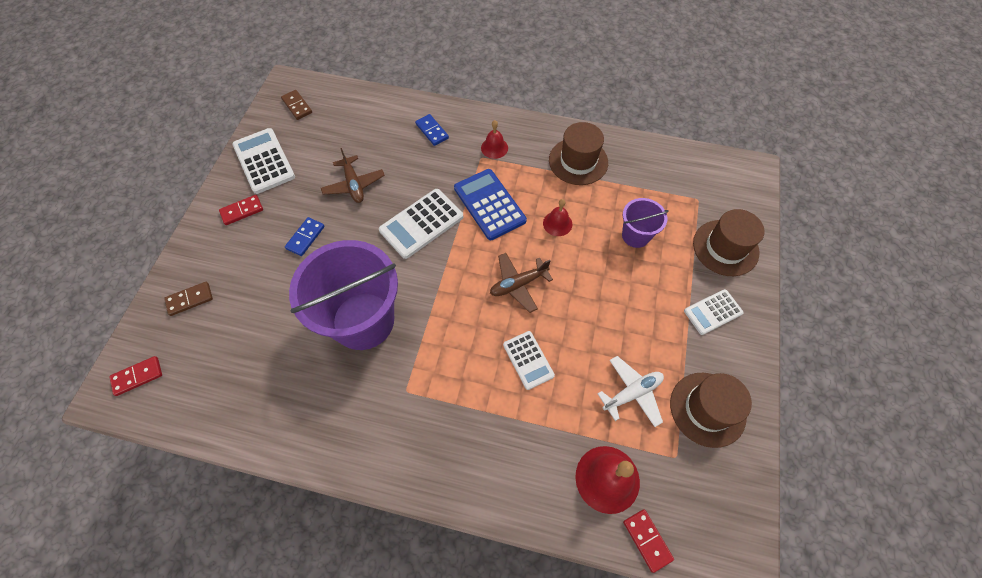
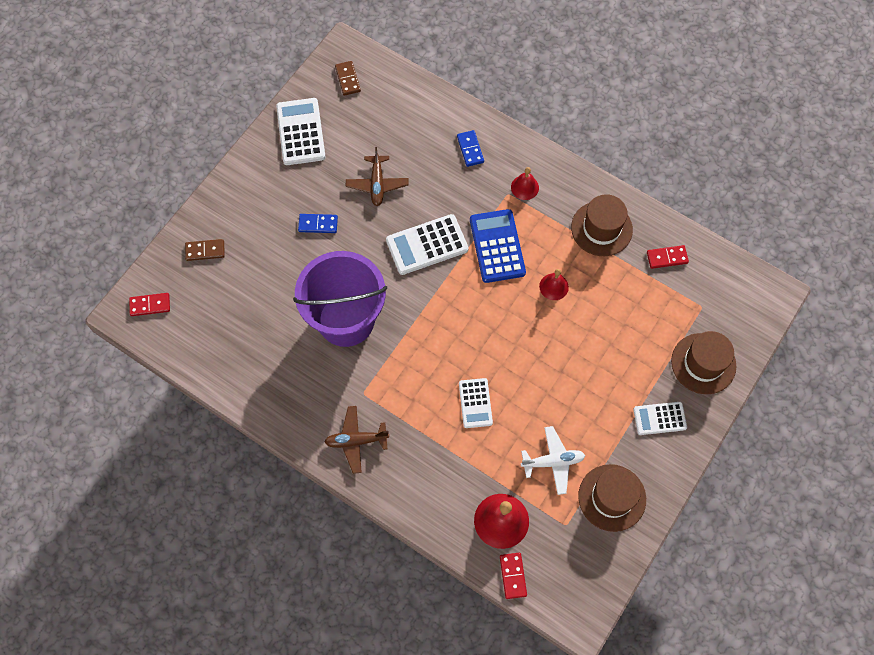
camera: 20 degrees right, 5 degrees up
(242, 211) = (268, 179): red domino -> red domino (667, 257)
(305, 237) = (318, 224): blue domino -> blue domino turned 45 degrees clockwise
(518, 284) = (493, 333): brown plane -> brown plane (356, 441)
(635, 235) = (622, 323): purple bucket -> none

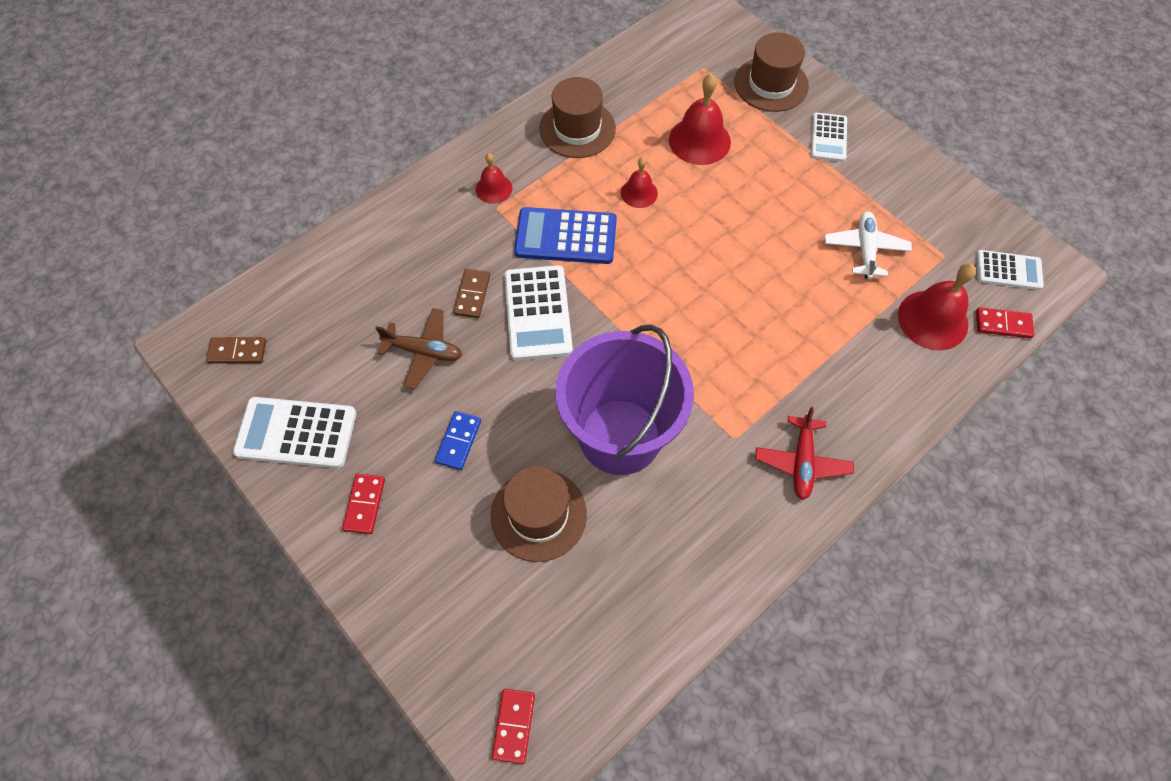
camera: 75 degrees left, 5 degrees down
(205, 251) = (445, 616): brown domino -> brown domino (472, 295)
(356, 441) = (802, 462): brown plane -> red plane
(470, 149) = (415, 232): blue domino -> none
(475, 403) = (775, 311): white calculator -> white calculator (1008, 270)
(612, 497) = (916, 204): brown hat -> brown hat (538, 514)
(621, 319) = (699, 140): none -> red bell
(667, 257) = (634, 81): red domino -> red domino (364, 504)

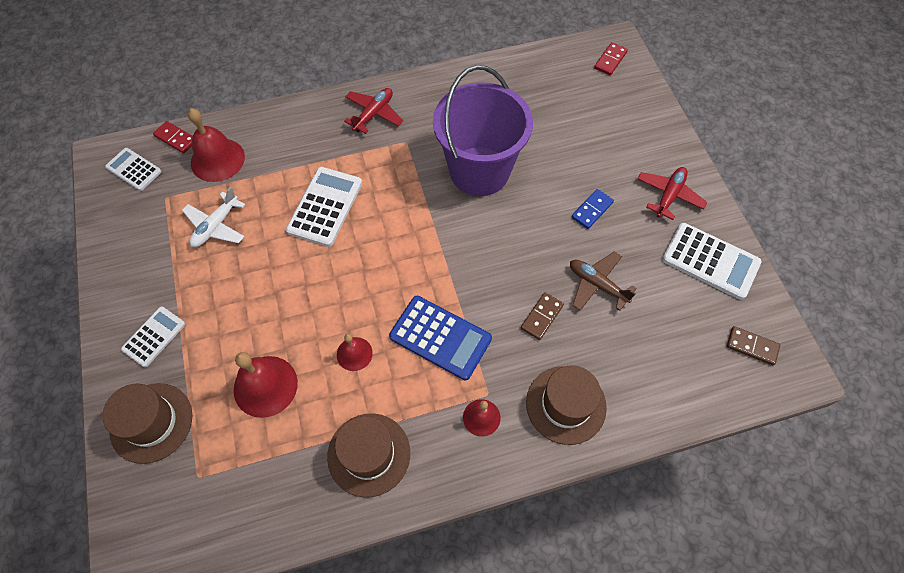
camera: 155 degrees left, 0 degrees up
(364, 504) = (669, 195): red domino -> red plane
(538, 313) = (495, 279): white calculator -> white calculator (325, 207)
(538, 514) = (555, 147): brown hat -> brown hat (566, 405)

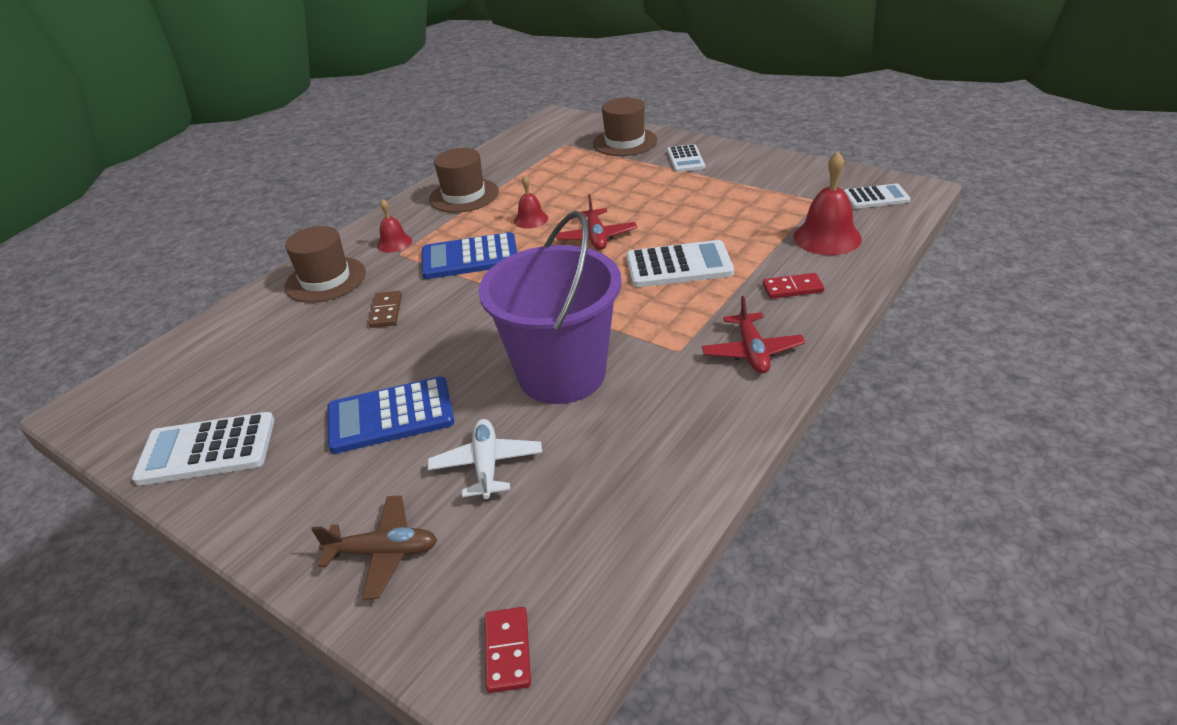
camera: 145 degrees right, 25 degrees down
(176, 138) = (890, 227): red domino -> red domino (792, 288)
(216, 226) = (746, 210): white plane -> white plane (487, 465)
(265, 386) = (575, 181): red bell -> none
(325, 207) = (678, 265): white calculator -> white calculator turned 75 degrees counterclockwise
(592, 210) = (390, 416): blue domino -> blue calculator
(597, 284) = (342, 359): brown plane -> brown plane (383, 553)
(669, 195) = (291, 490): red plane -> red plane (596, 237)
(752, 346) = (138, 402): brown domino -> none

